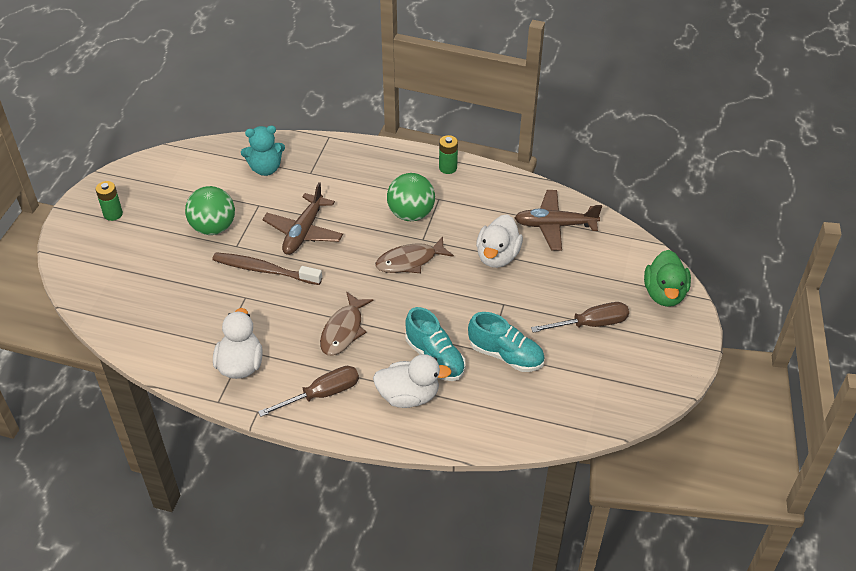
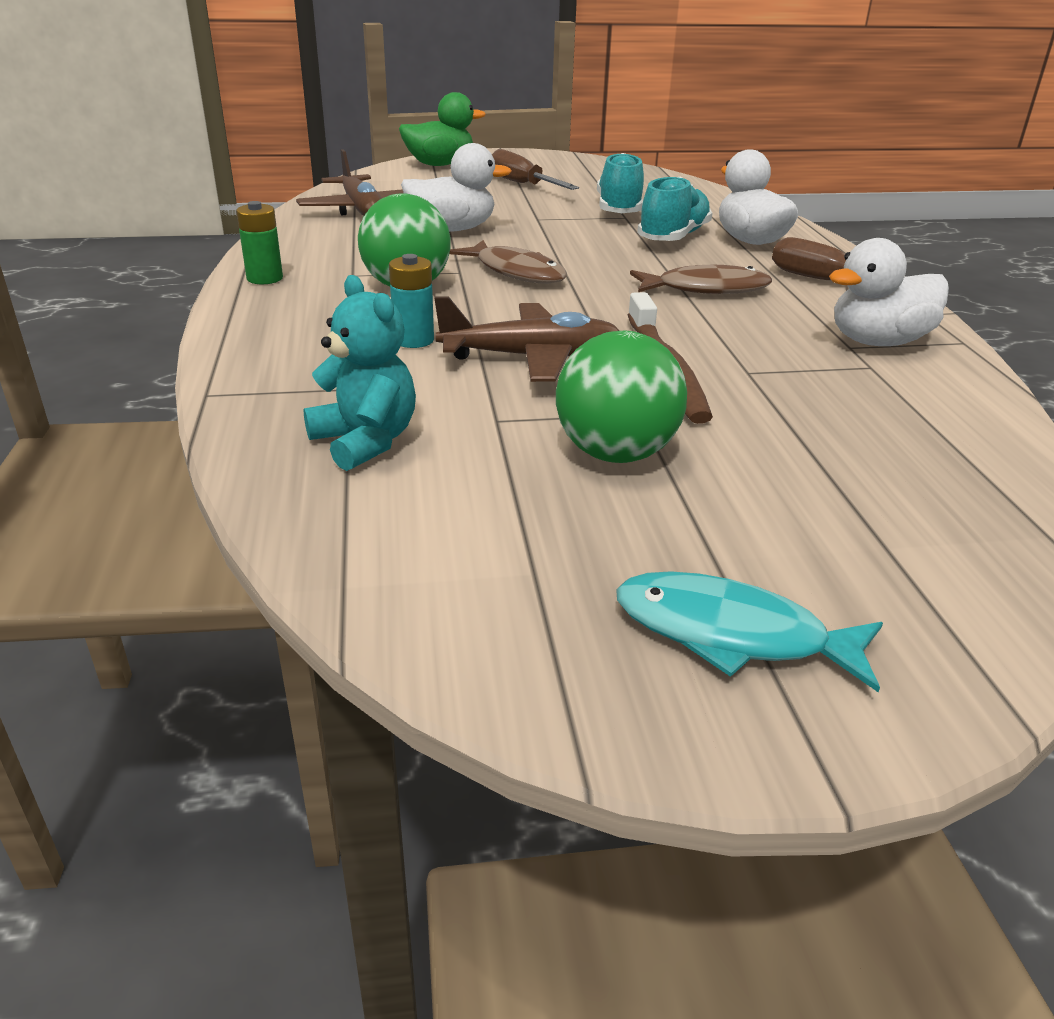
camera: 115 degrees left, 15 degrees down
(113, 214) = (732, 634): green battery -> turquoise fish
(344, 200) = (413, 340): none -> turquoise battery

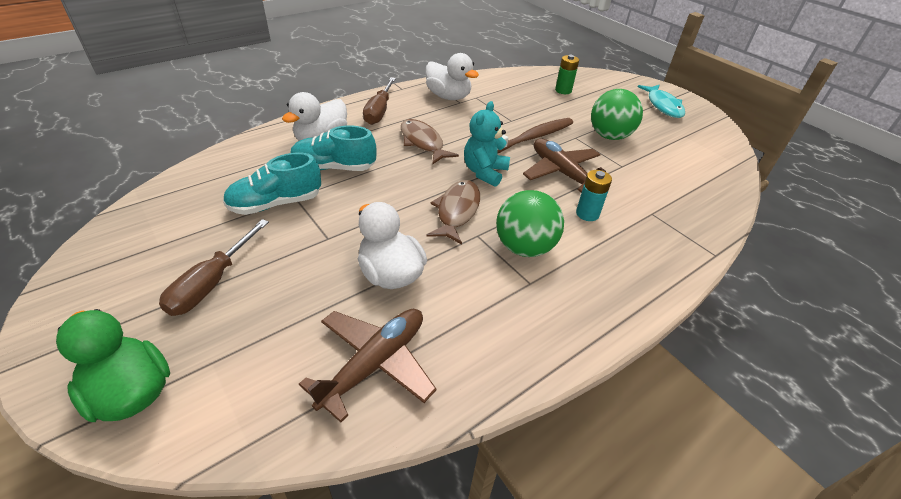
camera: 120 degrees left, 10 degrees up
(265, 278) = (583, 325): green battery -> green battery (563, 90)
(365, 441) = (678, 190): turquoise teddy bear -> turquoise teddy bear (484, 172)

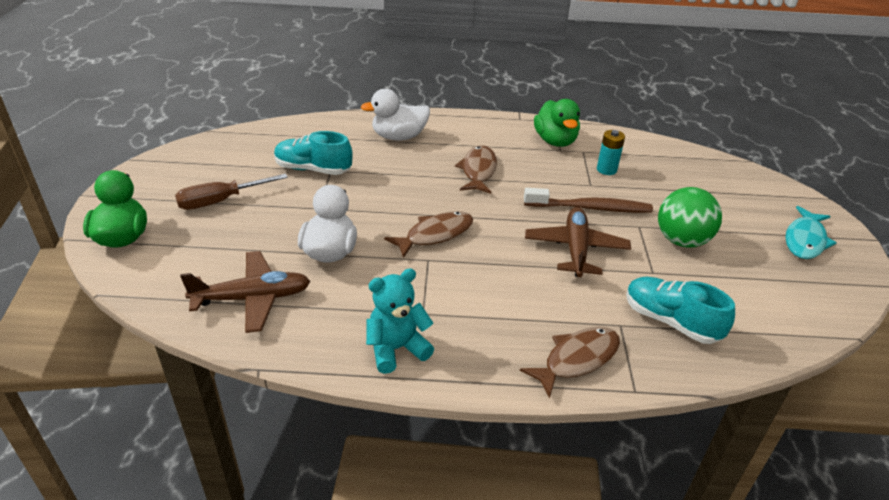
camera: 40 degrees right, 5 degrees down
(334, 167) = (382, 161): turquoise shoe -> turquoise shoe (670, 321)
(379, 111) = (473, 131): brown screwdriver -> none
(448, 97) = (555, 141): white duck -> green duck
(484, 172) = (501, 216): turquoise teddy bear -> turquoise teddy bear (396, 349)
(524, 247) = (454, 287): green ball -> none
(563, 90) = (693, 179): green battery -> none
(587, 214) = (550, 292): turquoise battery -> turquoise battery (606, 170)
(662, 254) = (577, 359): none -> brown fish

